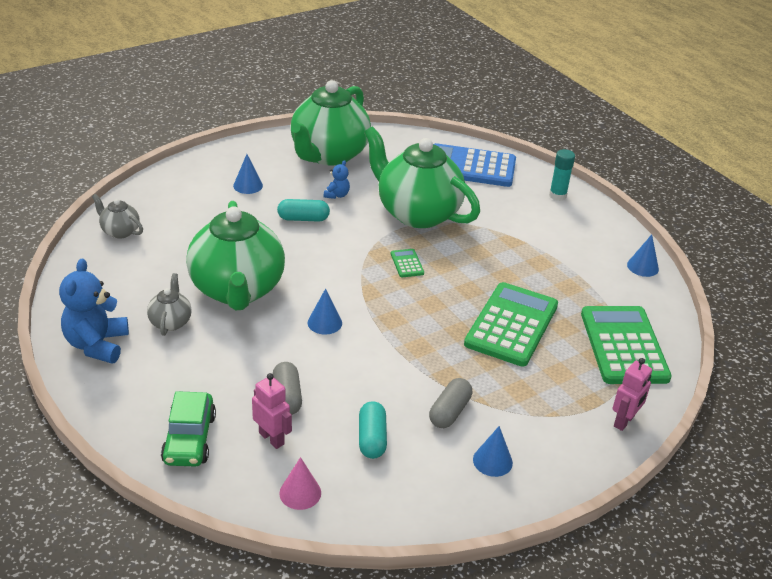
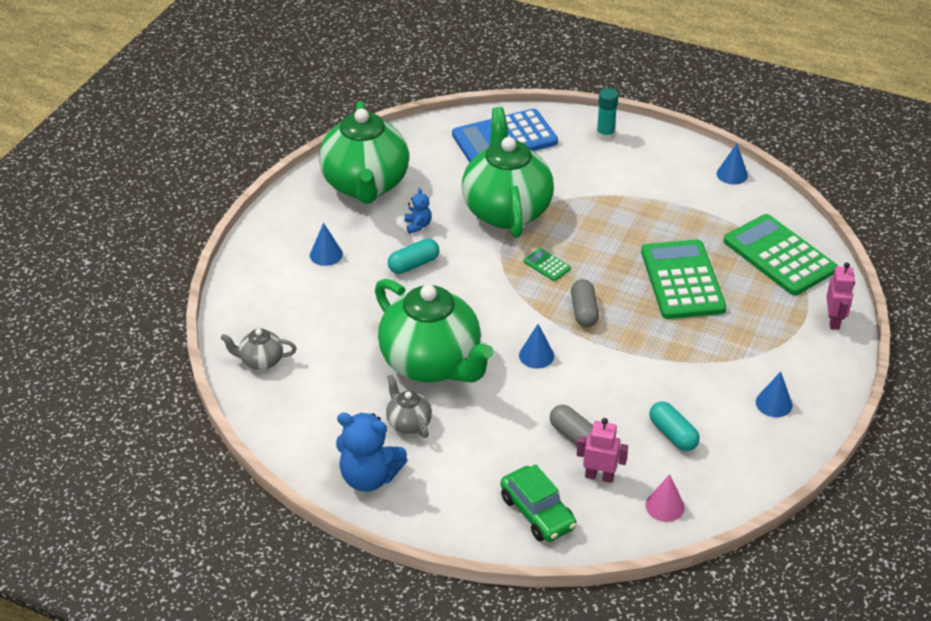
camera: 30 degrees left, 5 degrees up
(97, 345) = (369, 477): blue teddy bear -> blue teddy bear turned 45 degrees counterclockwise
(417, 213) = (506, 210): green teapot -> green teapot turned 75 degrees clockwise
(449, 412) = (707, 381): grey capsule -> grey capsule (584, 311)

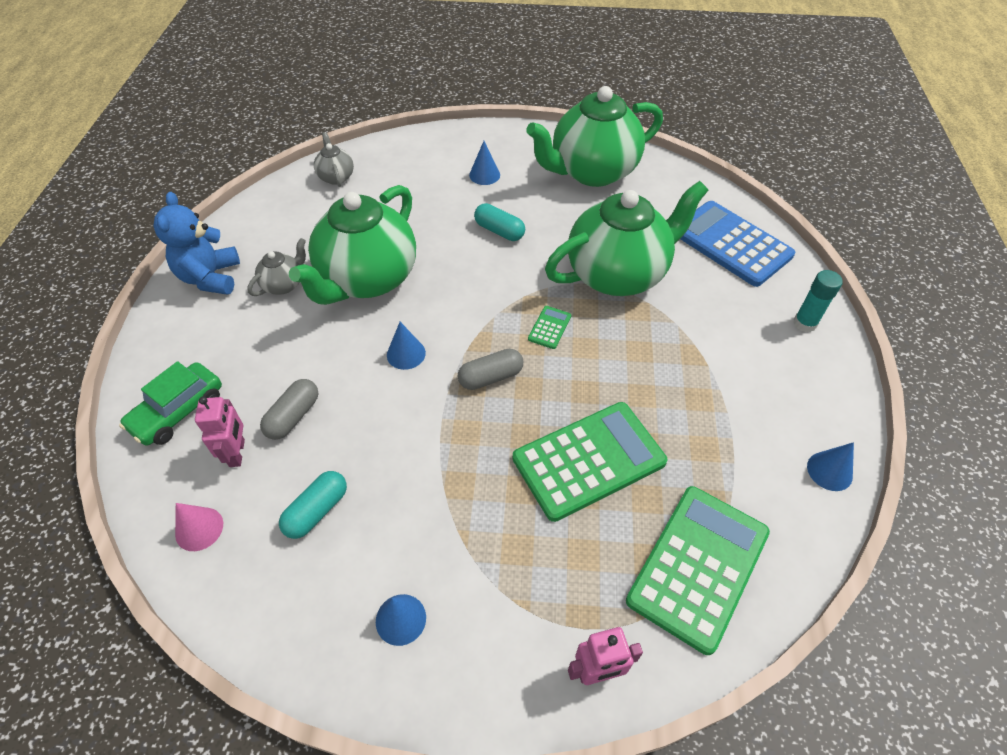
camera: 70 degrees right, 10 degrees up
(418, 225) = (556, 219): blue teddy bear -> none

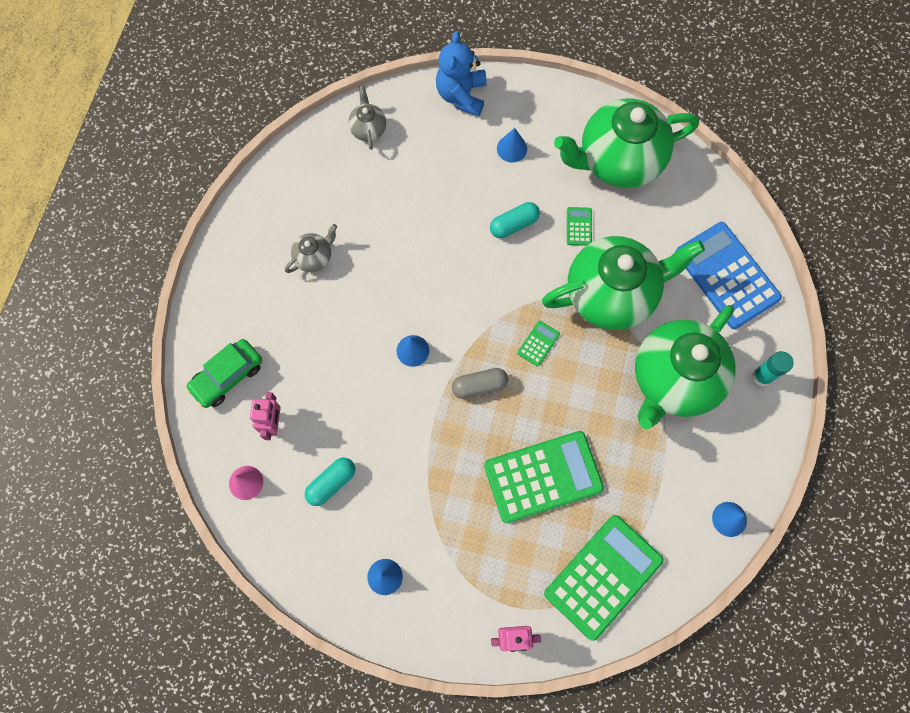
camera: 10 degrees right, 20 degrees up
(210, 277) = (251, 239): blue teddy bear -> blue teddy bear (461, 95)
(293, 416) = (317, 397): grey capsule -> none
(367, 279) = (387, 263): green teapot -> green teapot (673, 379)
(499, 231) = (514, 224): turquoise capsule -> turquoise capsule turned 75 degrees counterclockwise
(567, 224) = (579, 226): none -> green calculator

